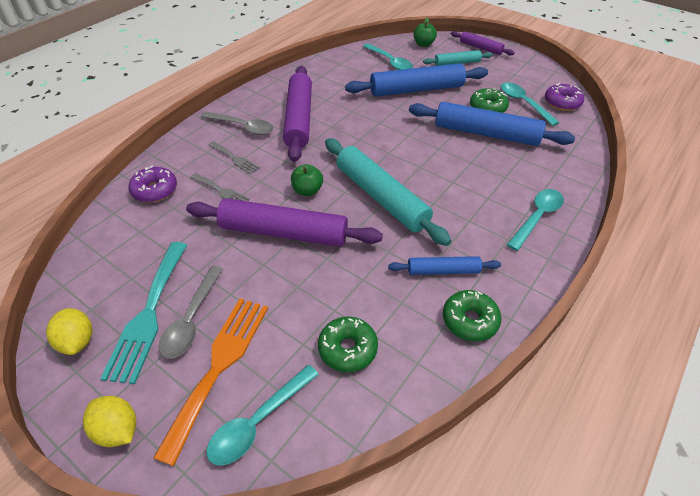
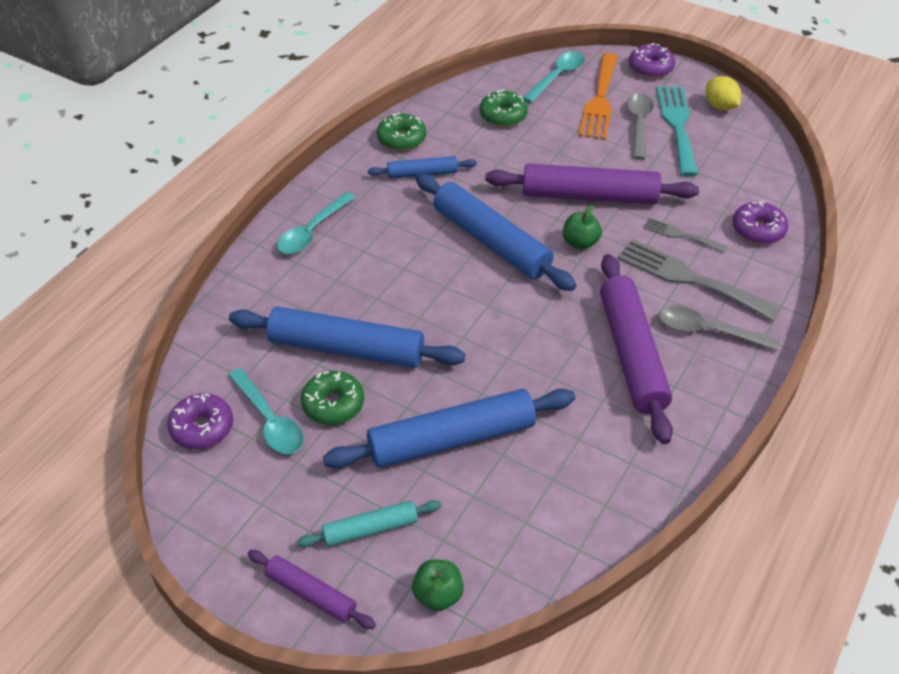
camera: 175 degrees right, 0 degrees up
(117, 430) = (650, 68): yellow lemon -> purple donut
(235, 158) = (689, 279): grey fork -> grey fork, size x1.90
(381, 197) = (491, 241): turquoise rolling pin -> blue rolling pin
(390, 62) = (506, 519): turquoise spoon -> none

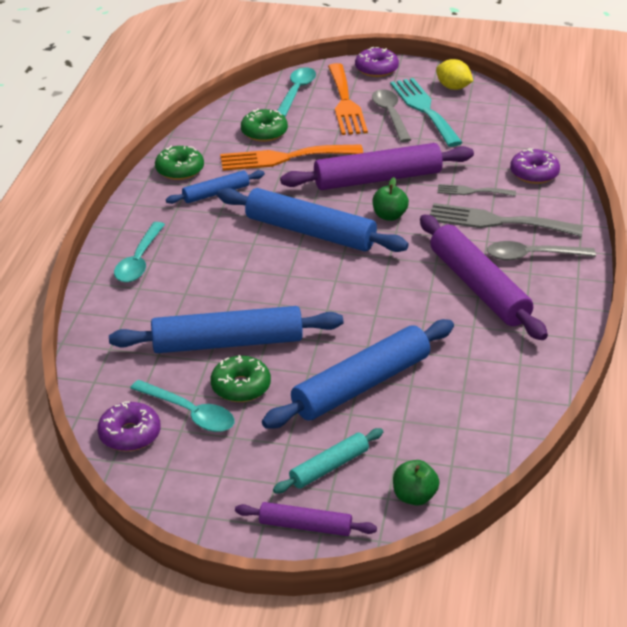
camera: 20 degrees left, 10 degrees down
(508, 149) = (284, 158): none -> orange fork

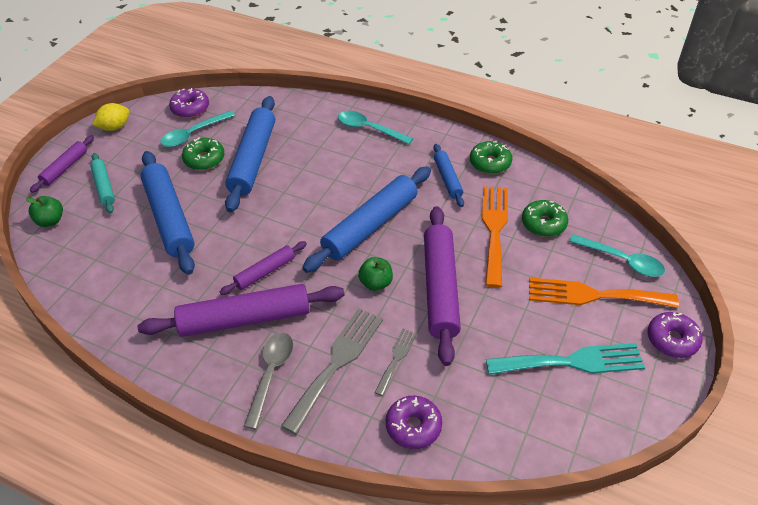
camera: 105 degrees right, 10 degrees up
(390, 115) = (562, 328): grey spoon -> none
(410, 288) = (265, 272): none -> purple rolling pin
(453, 87) = (622, 405): yellow lemon -> yellow lemon (114, 127)

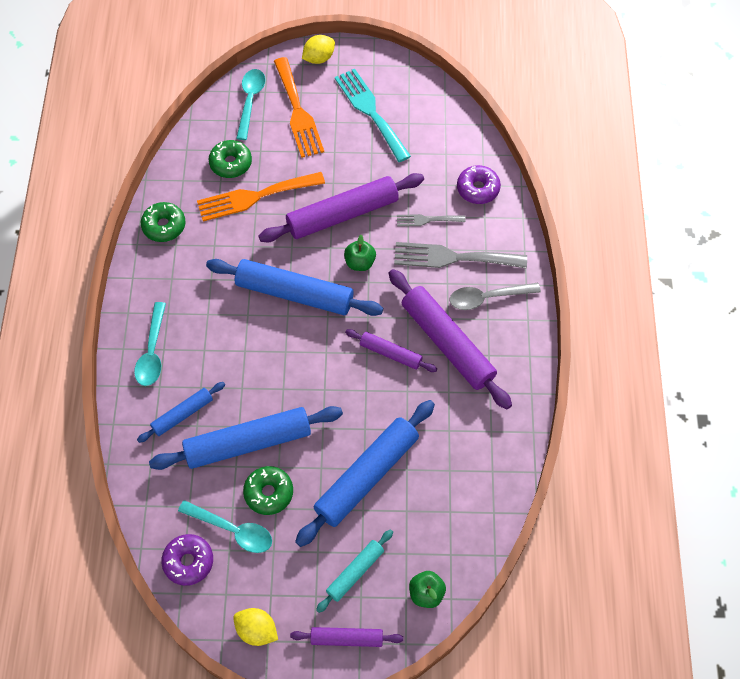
camera: 115 degrees left, 15 degrees up
(447, 179) = (203, 253): blue rolling pin -> blue rolling pin (183, 415)
(672, 340) = (319, 58): purple donut -> yellow lemon

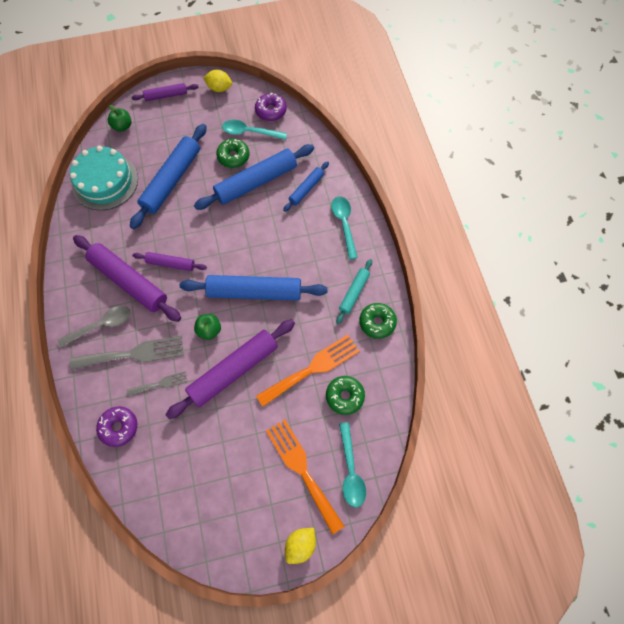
camera: 165 degrees right, 5 degrees up
(355, 572) = (168, 127): turquoise rolling pin -> turquoise rolling pin (354, 293)
(370, 111) = (233, 489): turquoise fork -> none
(463, 498) = (105, 182): none -> turquoise cake

